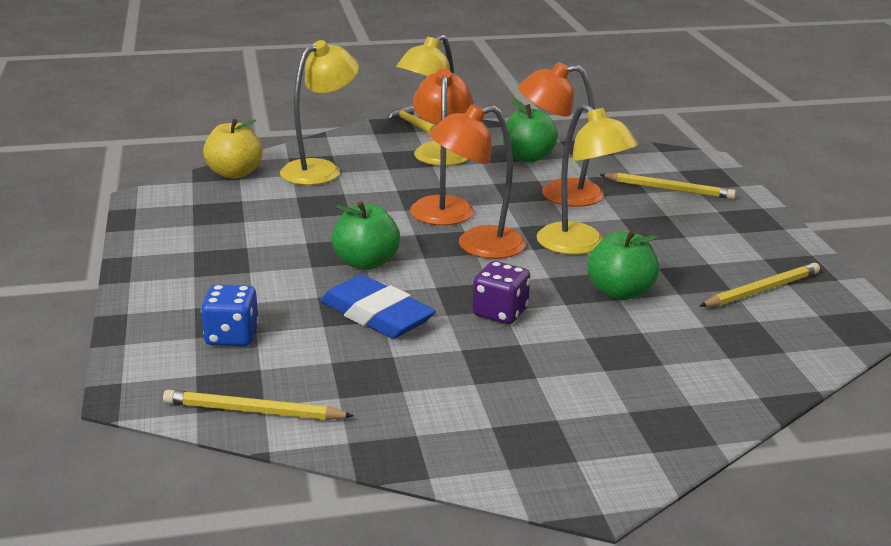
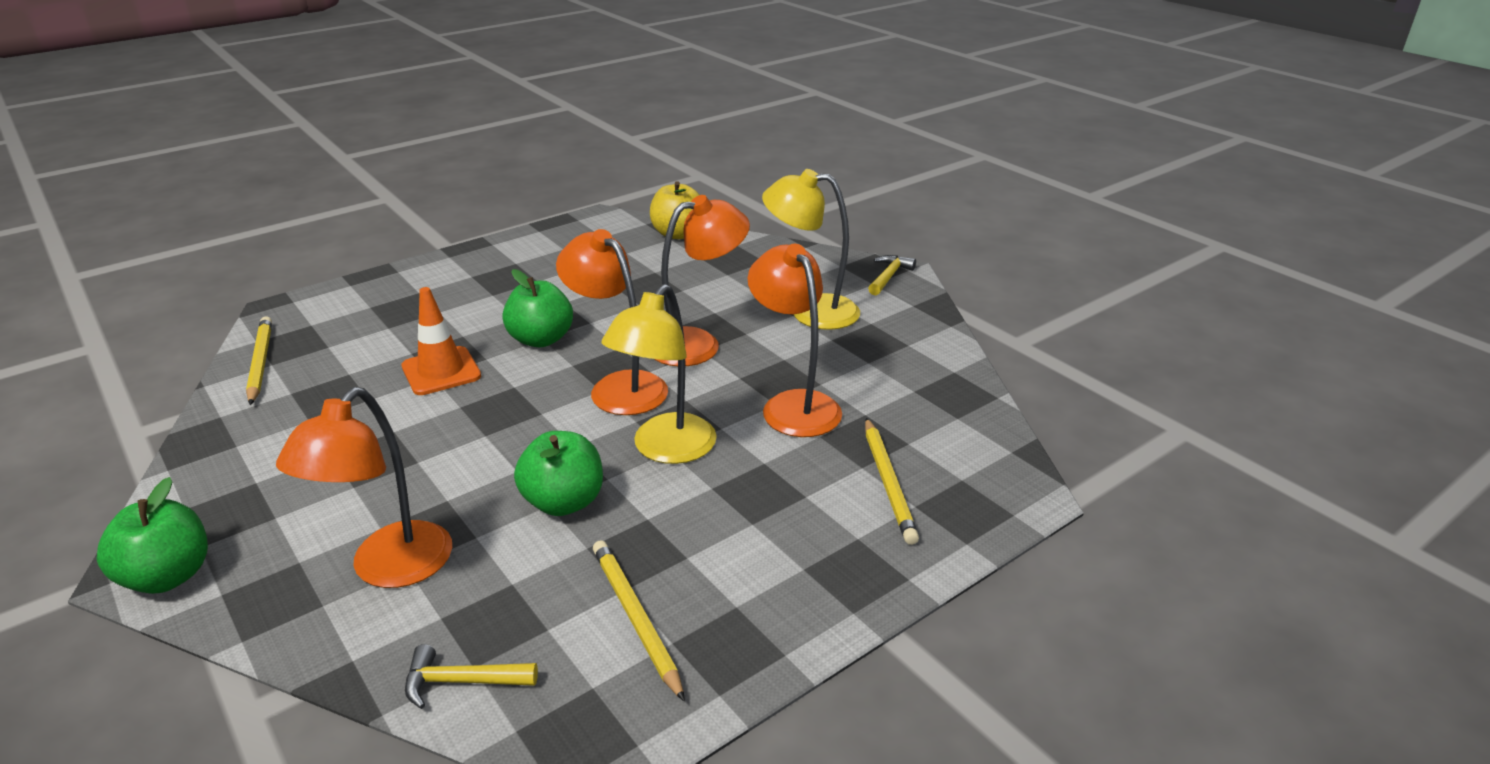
camera: 65 degrees right, 5 degrees up
(232, 336) = (376, 320): blue dice -> none
(320, 169) = (724, 265): yellow lamp -> none
(376, 315) = (441, 371): blue eraser -> orange traffic cone
(500, 313) = (476, 435): purple dice -> none
(528, 157) = (876, 362): green apple -> green apple (168, 576)
(662, 371) = (389, 569): none -> orange lamp
(761, 290) = (636, 618): yellow pencil -> yellow pencil turned 150 degrees counterclockwise
(798, 357) = (462, 681): none -> yellow hammer

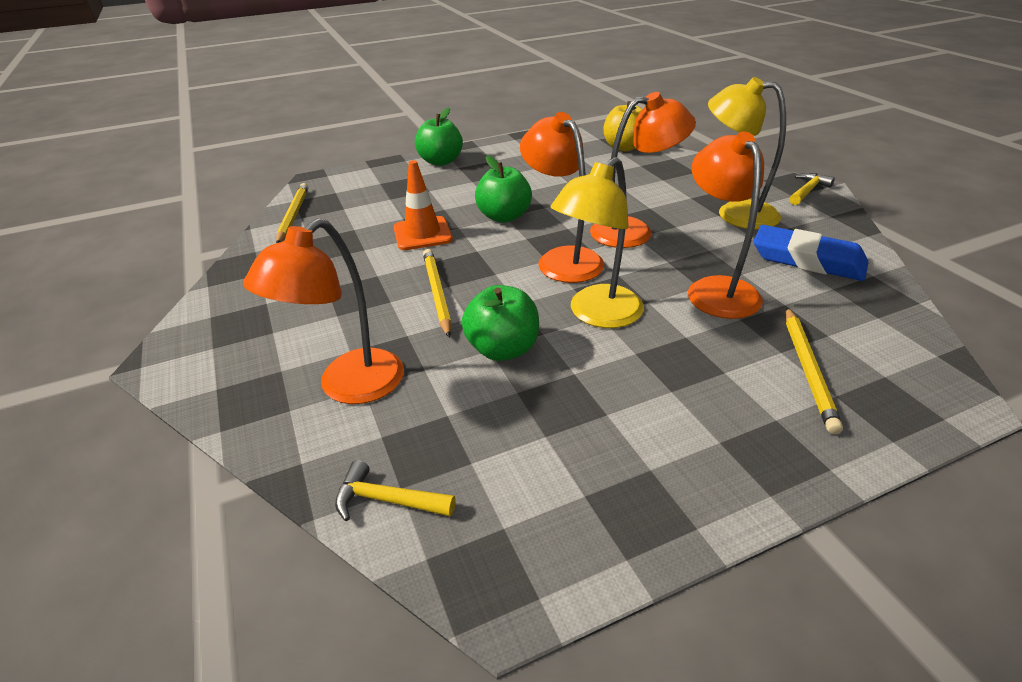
camera: 15 degrees right, 5 degrees up
(168, 576) = (182, 368): green apple -> green apple (441, 161)
(636, 618) = (553, 466): yellow pencil -> yellow pencil (437, 293)
(888, 360) = (807, 259): none -> blue eraser

